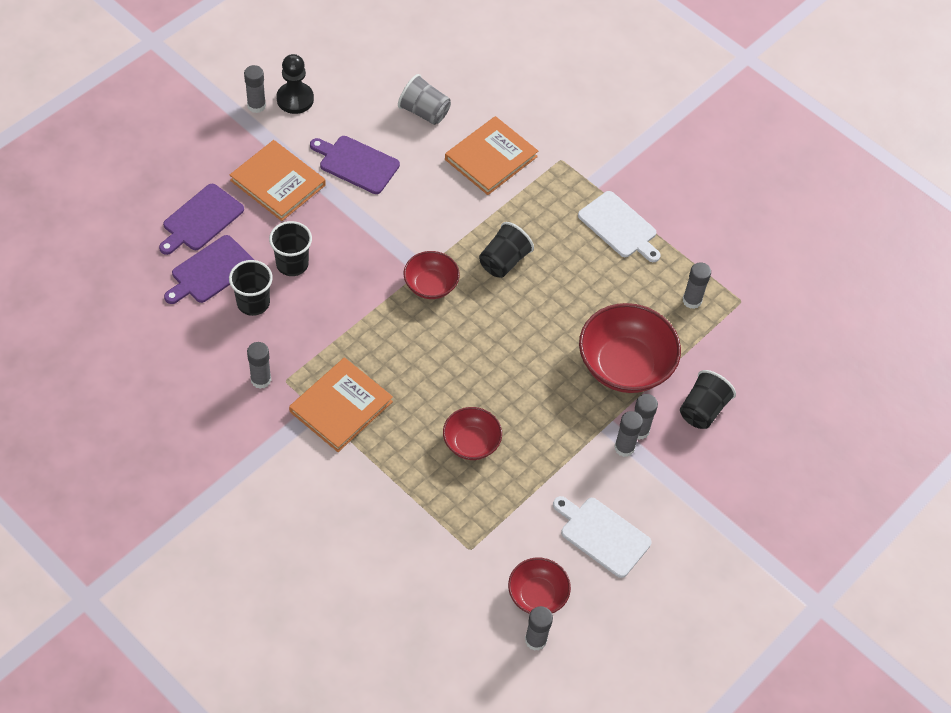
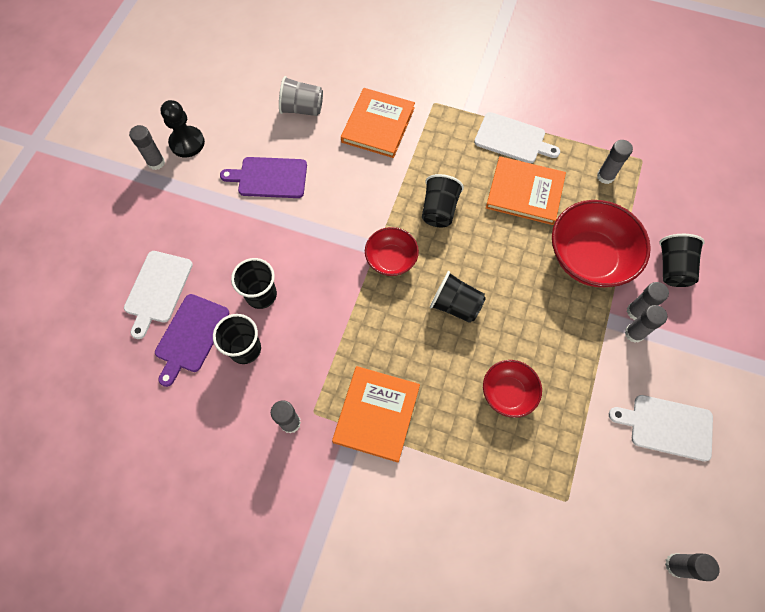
camera: 20 degrees left, 10 degrees up
(201, 219) = (157, 290): purple cutting board -> white cutting board
(278, 183) = (210, 224): orange book -> orange book (525, 192)
(468, 350) = (455, 305): none -> black cup
(537, 595) = (650, 517): red bowl -> none

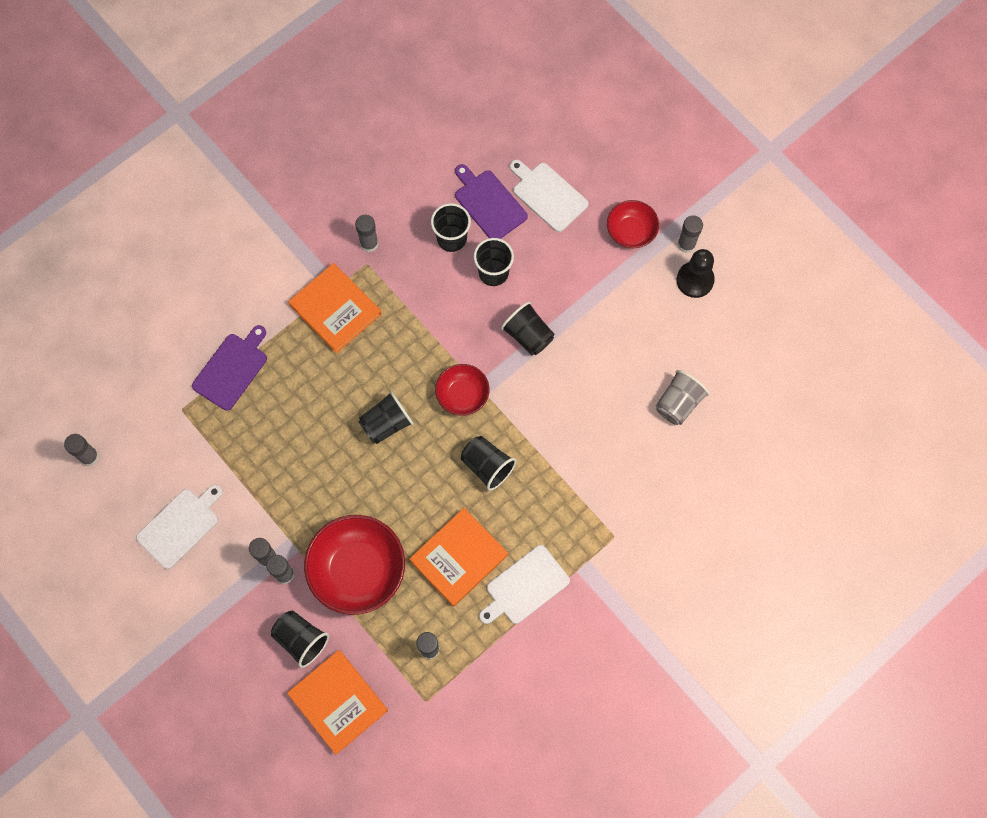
camera: 120 degrees right, 5 degrees up
(269, 178) = (611, 334): purple cutting board -> purple cutting board (232, 369)
(306, 237) = (528, 335): none -> black cup
(378, 125) = (617, 465): orange book -> orange book (338, 702)
(508, 393) = (287, 419): red bowl -> red bowl (631, 231)

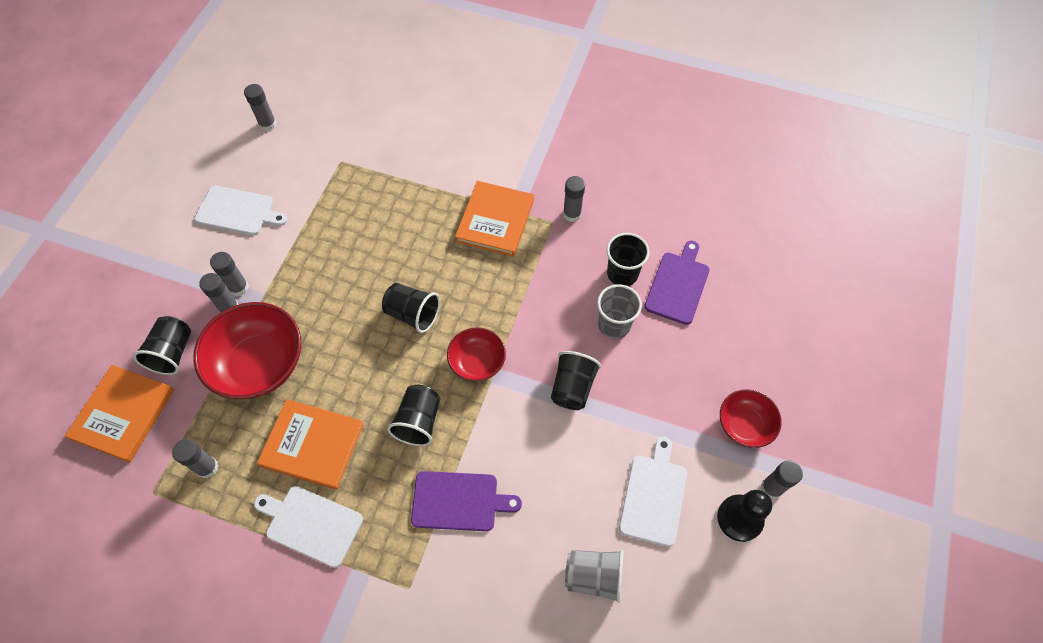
camera: 60 degrees right, 10 degrees down
(232, 369) = (395, 176): purple cutting board -> purple cutting board (459, 501)
(493, 272) = (614, 324): black cup -> grey cup
(548, 195) = (724, 330): white cutting board -> white cutting board (653, 496)

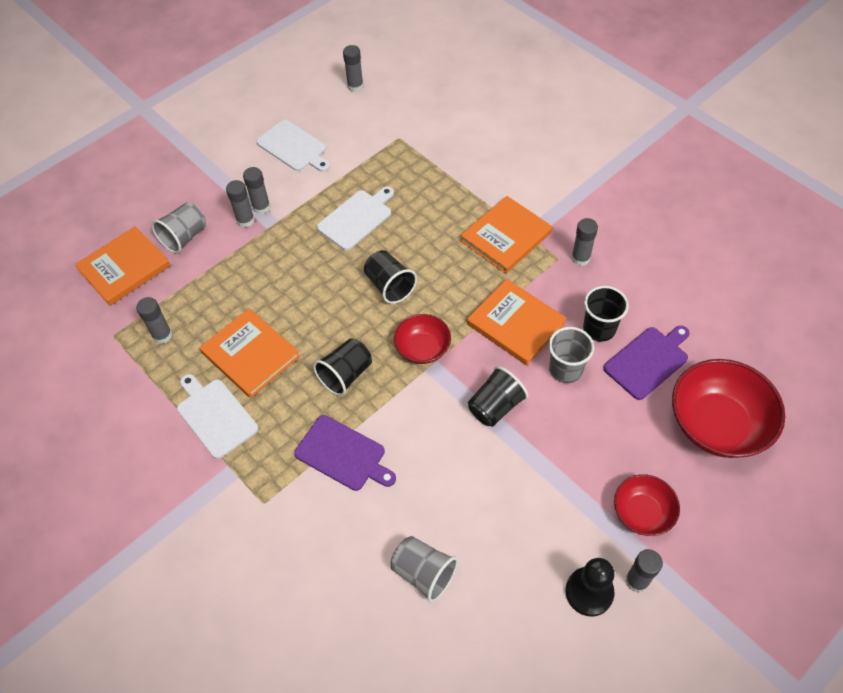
camera: 30 degrees right, 5 degrees down
(172, 353) = (184, 237): black cup -> grey cup
(259, 364) = (244, 273): red bowl -> red bowl (717, 424)
(548, 301) = (515, 324): none -> orange book
(653, 496) = (517, 532): white cutting board -> white cutting board (357, 218)

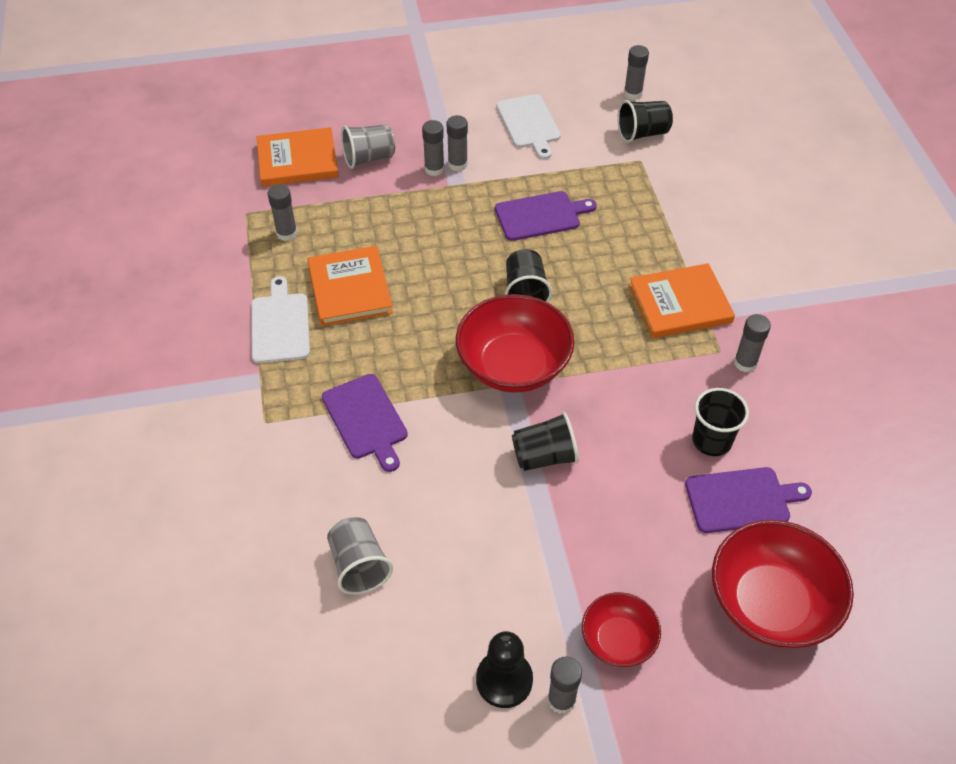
camera: 30 degrees right, 5 degrees down
(345, 375) = (422, 351): black cup -> black cup (642, 133)
(357, 218) = (540, 216): white cutting board -> purple cutting board
(422, 348) = (513, 365): red bowl -> red bowl, size x1.77
(515, 324) = (625, 391): orange book -> none
(565, 369) = (644, 461): grey cup -> none

